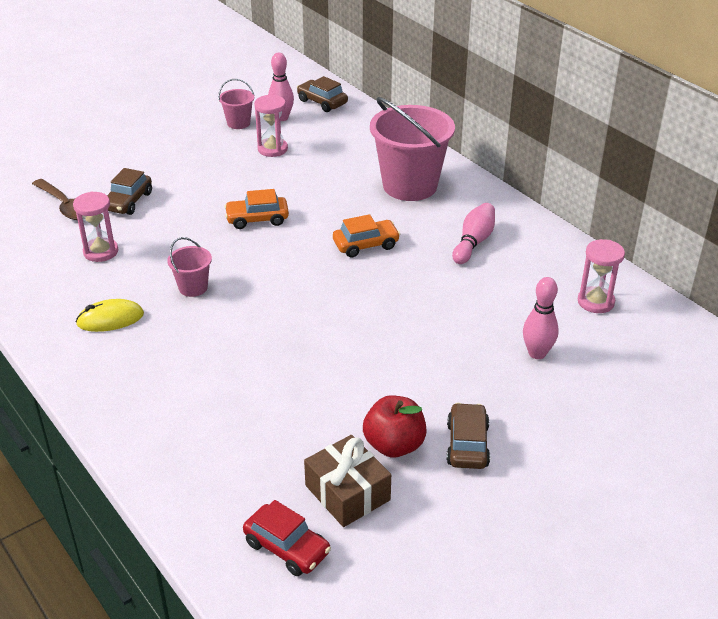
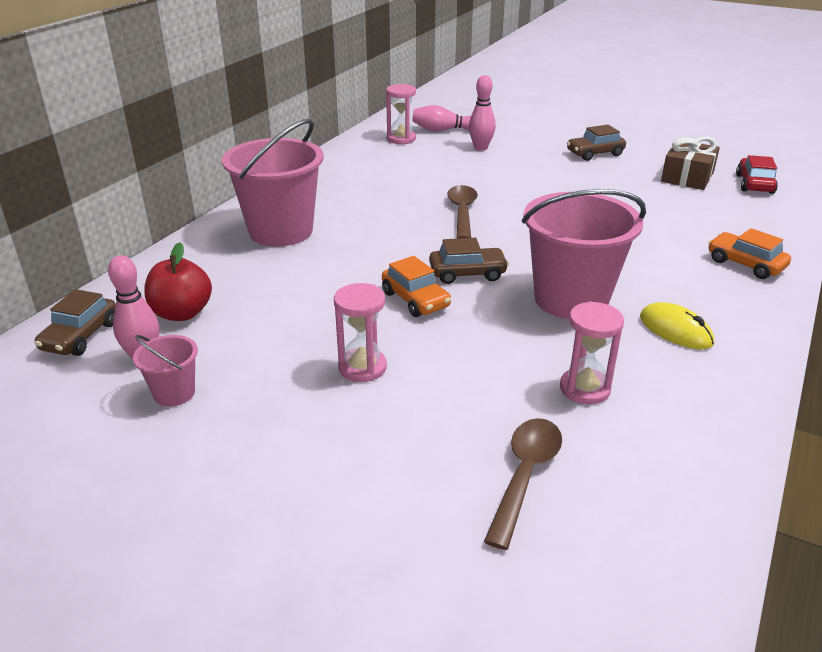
camera: 115 degrees left, 5 degrees down
(128, 201) = (461, 415): brown car -> brown car (467, 273)
(193, 287) = (571, 299): pink bucket -> pink bucket, size x2.16
(272, 149) = (243, 338): pink hourglass -> pink hourglass (362, 367)
(366, 245) = (408, 230): orange car -> orange car (745, 264)
(378, 284) = (462, 212): none -> brown spoon
(394, 445) = (628, 172): red apple -> red apple (182, 313)
(473, 242) = (360, 187): pink bowling pin -> pink bowling pin (443, 130)

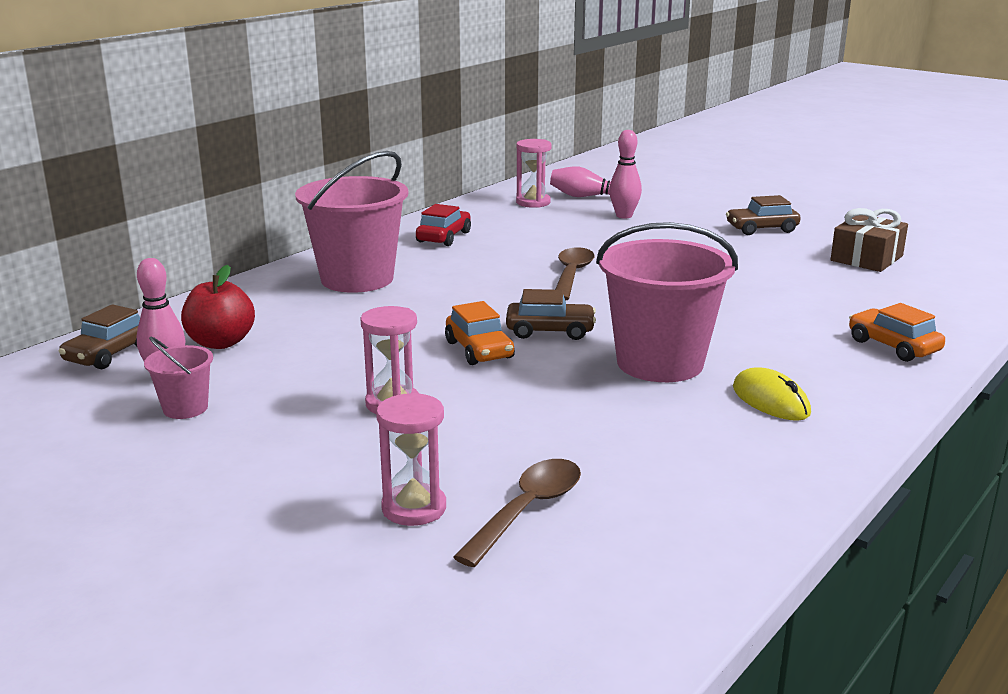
camera: 10 degrees right, 10 degrees down
(584, 389) = (634, 443): pink hourglass -> pink hourglass (414, 508)
(754, 184) = (950, 270): red car -> red car (444, 237)

